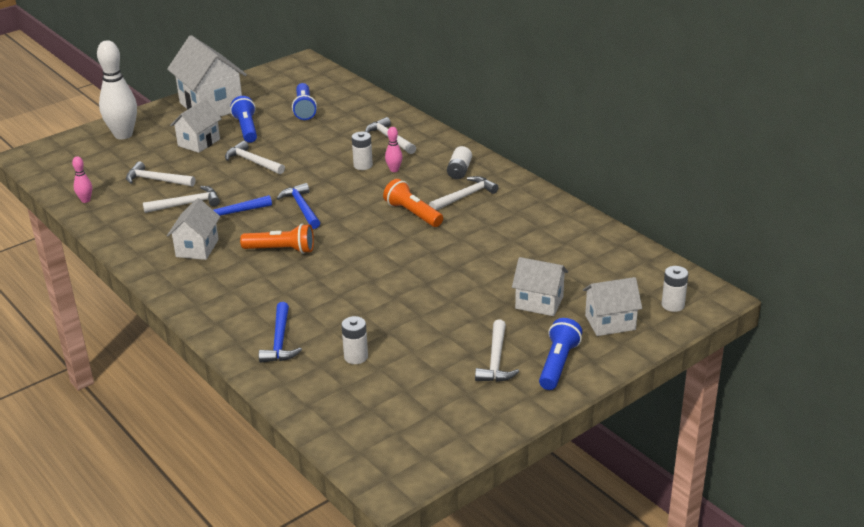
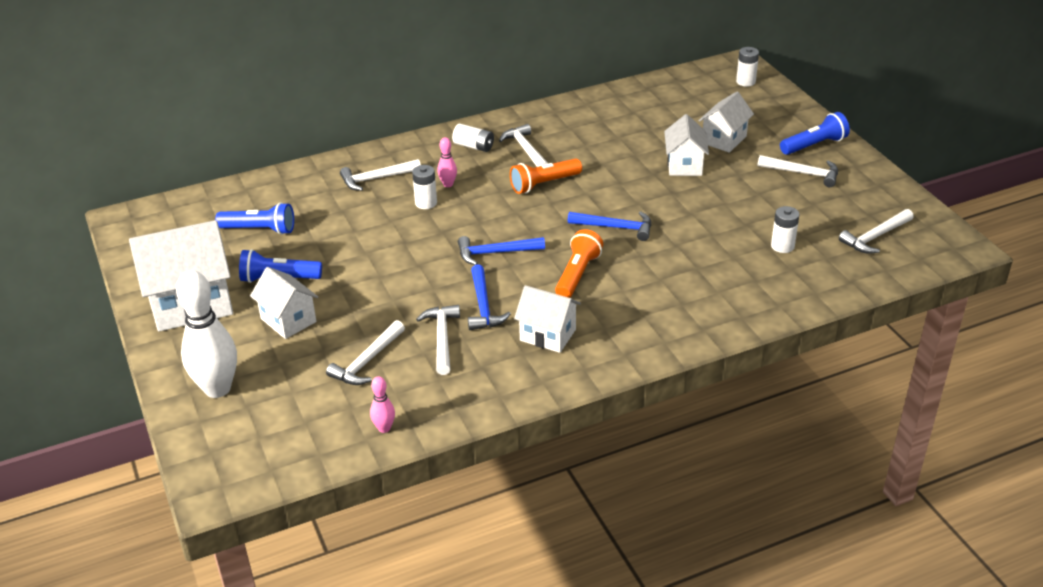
camera: 75 degrees left, 5 degrees up
(253, 161) = (368, 280): white hammer -> white hammer (875, 237)
(279, 341) = (746, 289): blue hammer -> blue hammer (616, 228)
(558, 364) = (814, 145): blue flashlight -> blue flashlight turned 120 degrees clockwise
(610, 322) = (762, 112): white house -> white house (684, 165)

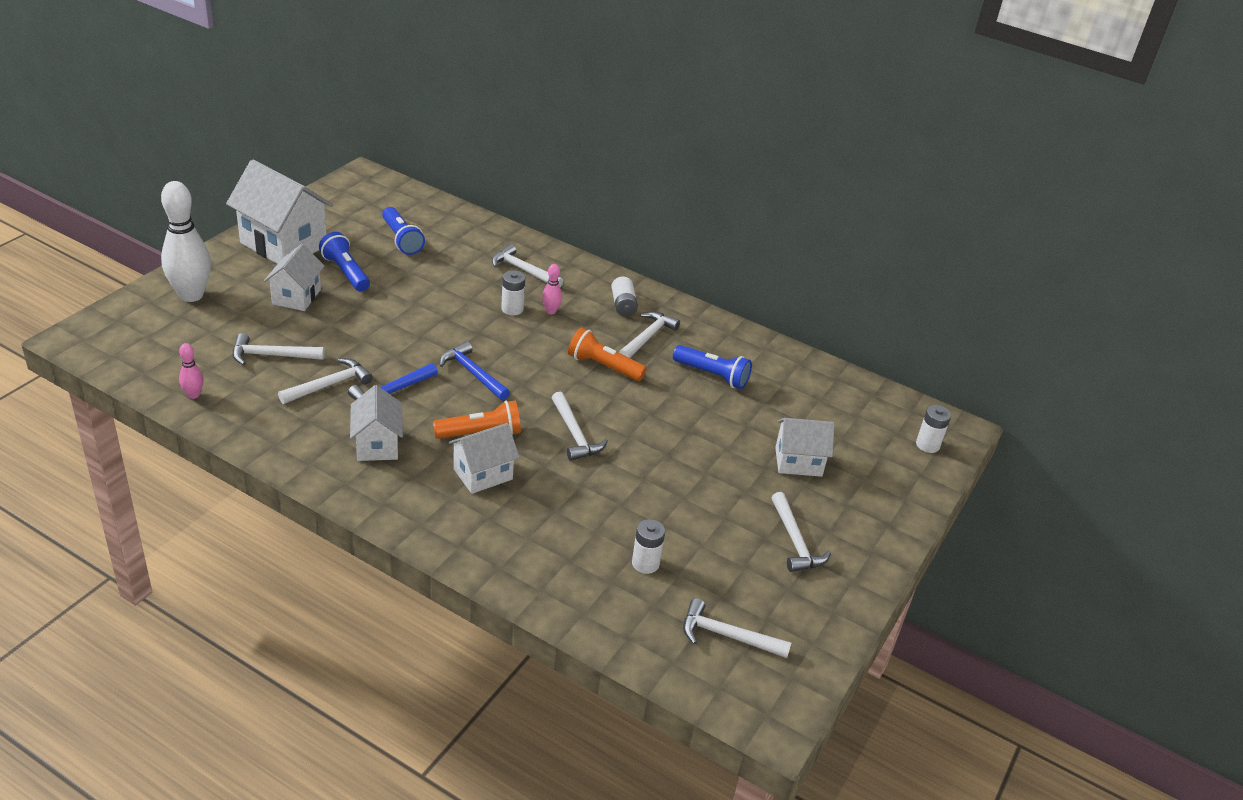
camera: 50 degrees right, 0 degrees up
(616, 228) = (574, 434): blue hammer -> white hammer
(684, 165) = (723, 447): white house -> white house (483, 474)
(814, 145) = (859, 535): blue flashlight -> blue flashlight (712, 375)

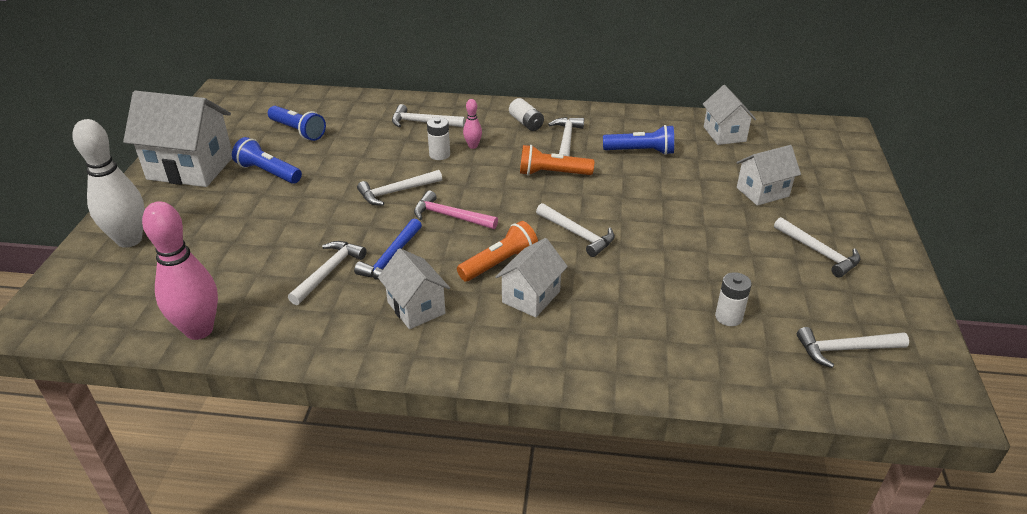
camera: 20 degrees left, 0 degrees up
(193, 395) = (199, 330): pink bowling pin -> pink bowling pin, size x2.22
(271, 355) = (252, 266): white hammer -> white hammer (396, 192)
(296, 297) = (237, 207): white house -> white house (724, 134)
(473, 373) = (450, 216): blue hammer -> pink hammer
(927, 445) = (835, 147): white battery -> none

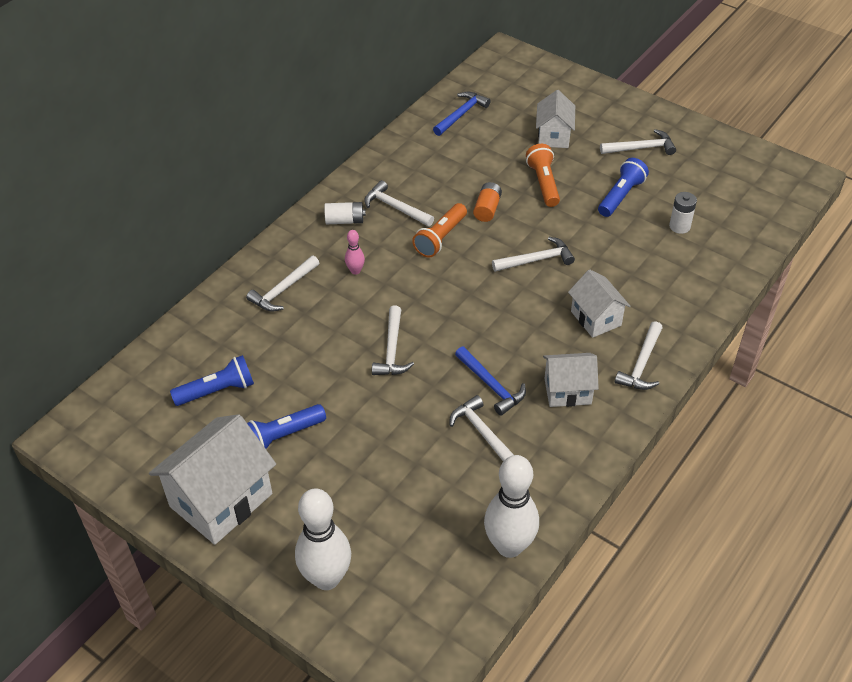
camera: 60 degrees left, 10 degrees up
(199, 330) = (509, 546): pink bowling pin -> white bowling pin
(439, 154) = (352, 298): white battery -> none
(450, 216) = (457, 326): pink hammer -> none
(500, 263) = (543, 320): orange flashlight -> orange flashlight (544, 183)
(616, 186) = (487, 209): none -> orange battery
(641, 151) = (449, 172): blue flashlight -> blue flashlight (621, 196)
(724, 134) = (461, 114): white house -> blue hammer
(845, 349) = (739, 190): white hammer -> white hammer (641, 364)

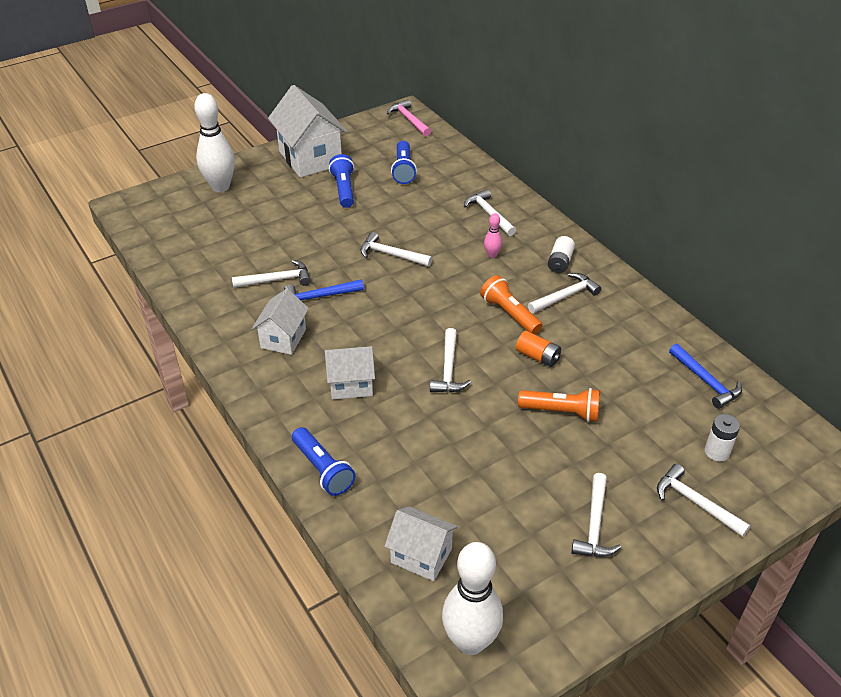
camera: 110 degrees right, 5 degrees down
(88, 423) = (409, 120): none -> pink hammer
(509, 546) = (175, 266): white bowling pin -> white bowling pin (470, 641)
(553, 136) = (643, 448): white house -> white house (421, 556)
(621, 196) = (514, 471): blue flashlight -> blue flashlight (322, 469)
(641, 364) = (279, 396): white hammer -> white hammer (695, 502)
(679, 226) = (442, 504): white battery -> white battery (717, 452)

